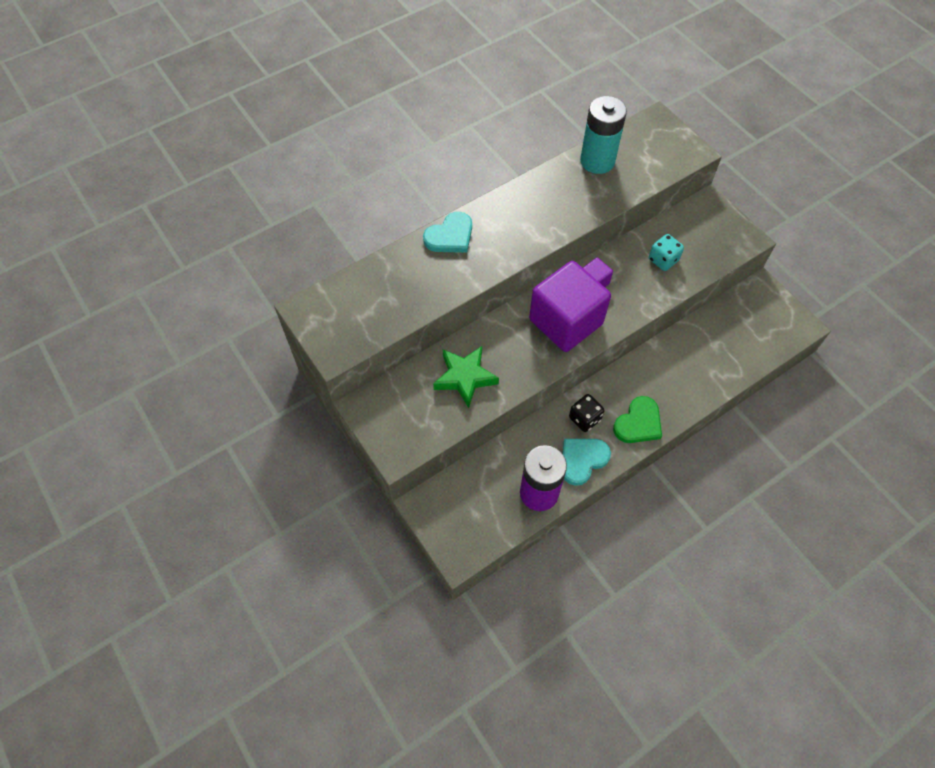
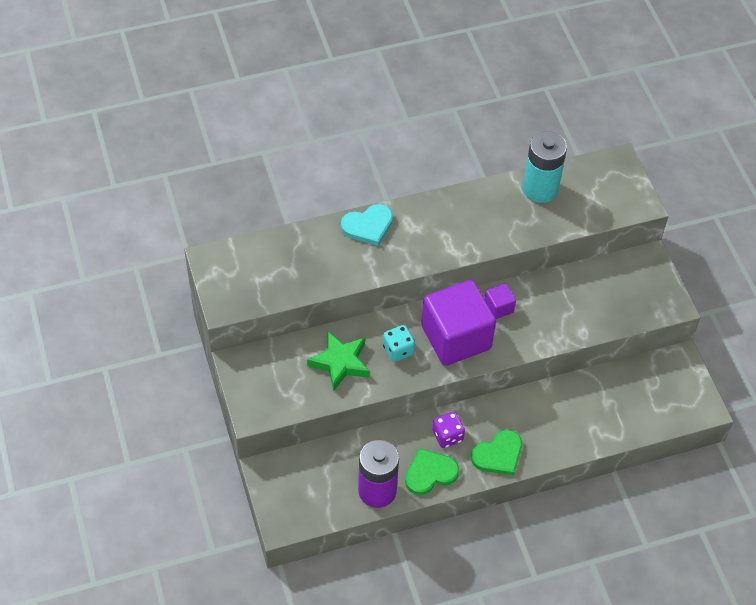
camera: 15 degrees right, 5 degrees down
(582, 460) = (430, 473): turquoise heart -> green heart
(584, 419) = (447, 436): black dice -> purple dice
(663, 260) = (577, 304): turquoise dice -> turquoise dice (398, 350)

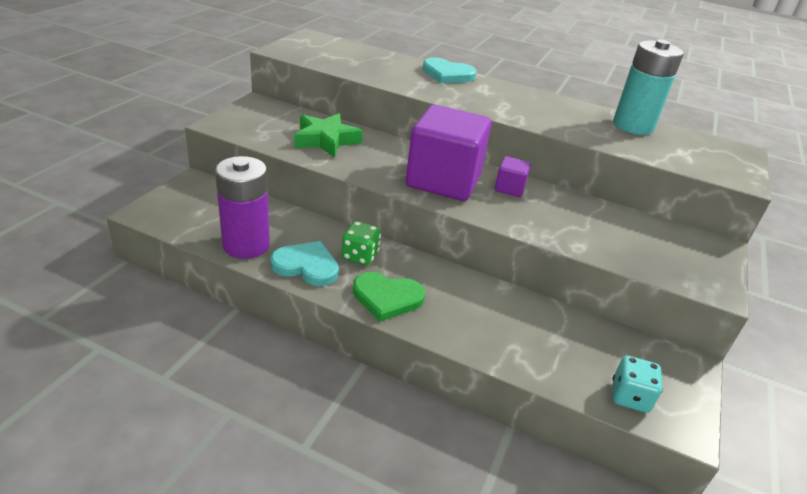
camera: 40 degrees right, 20 degrees down
(398, 350) = (382, 159): turquoise dice -> turquoise dice (630, 397)
(430, 473) = (306, 266): green heart -> turquoise heart
(447, 436) = (360, 256): purple dice -> green dice

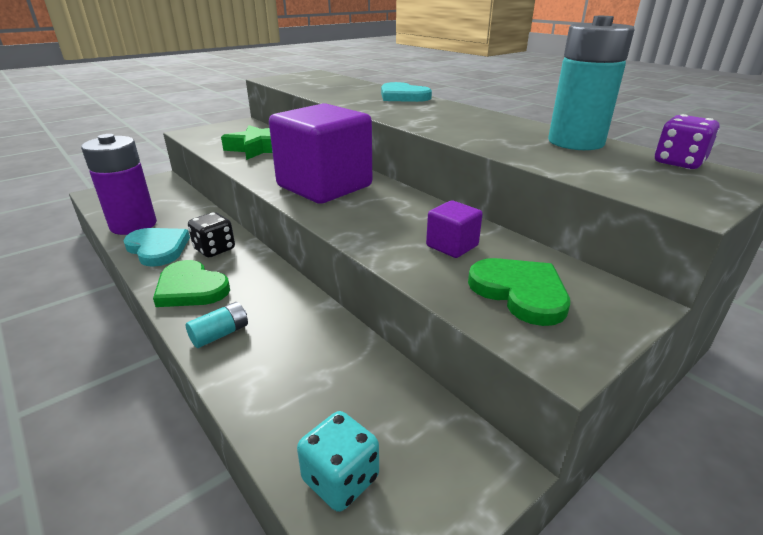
camera: 30 degrees right, 5 degrees down
(360, 256) = (214, 249): green dice -> black dice
(458, 330) = (220, 334): none -> turquoise battery
(509, 188) = (389, 201): purple cube -> purple cube (452, 246)
(664, 252) = (520, 292): none -> green heart
(706, 140) = (678, 163): none -> purple dice

